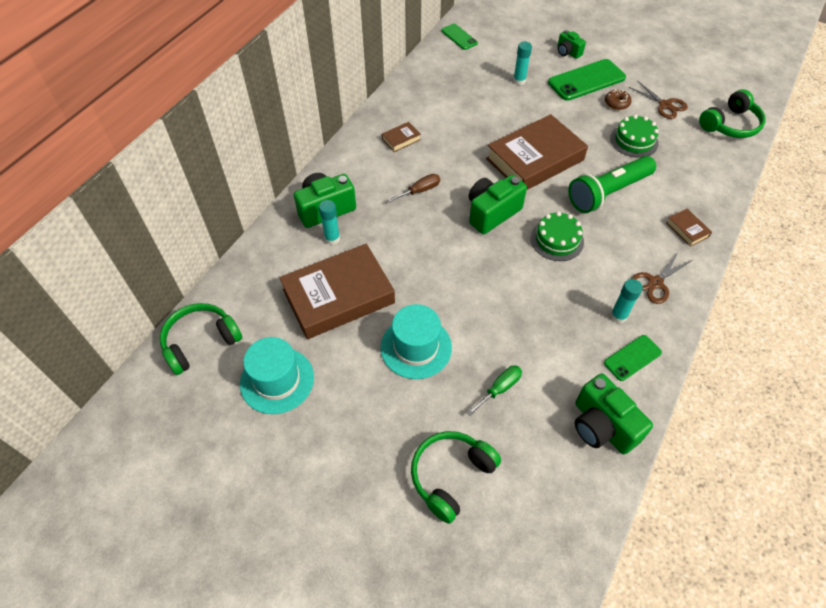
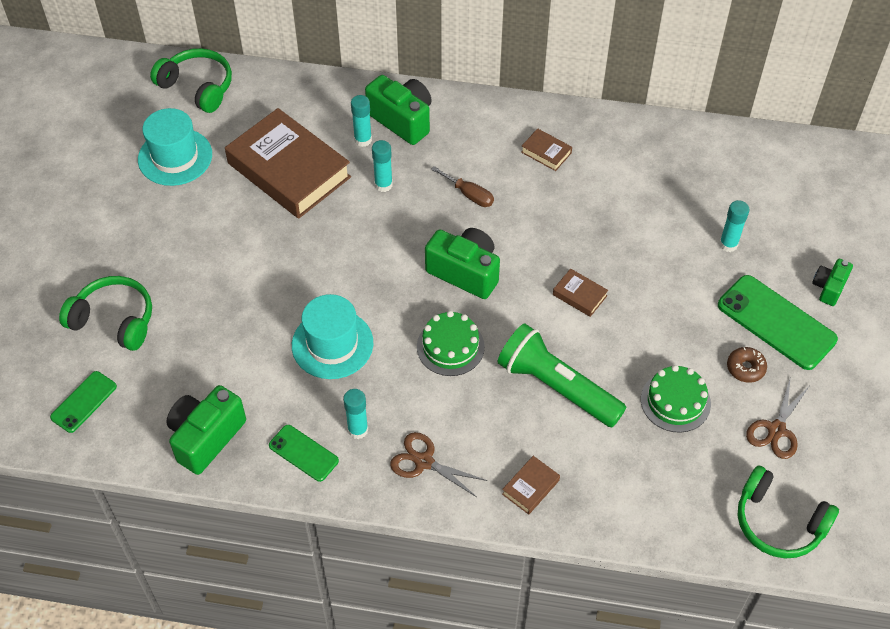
camera: 70 degrees right, 0 degrees up
(385, 238) = (383, 185): none -> turquoise glue stick
(416, 347) = (249, 253): turquoise hat -> turquoise hat (332, 344)
(459, 37) = (783, 155): green phone -> green phone (84, 402)
(499, 389) = (222, 337): green screwdriver -> none
(535, 159) = (579, 295): brown book -> brown book, size x0.41

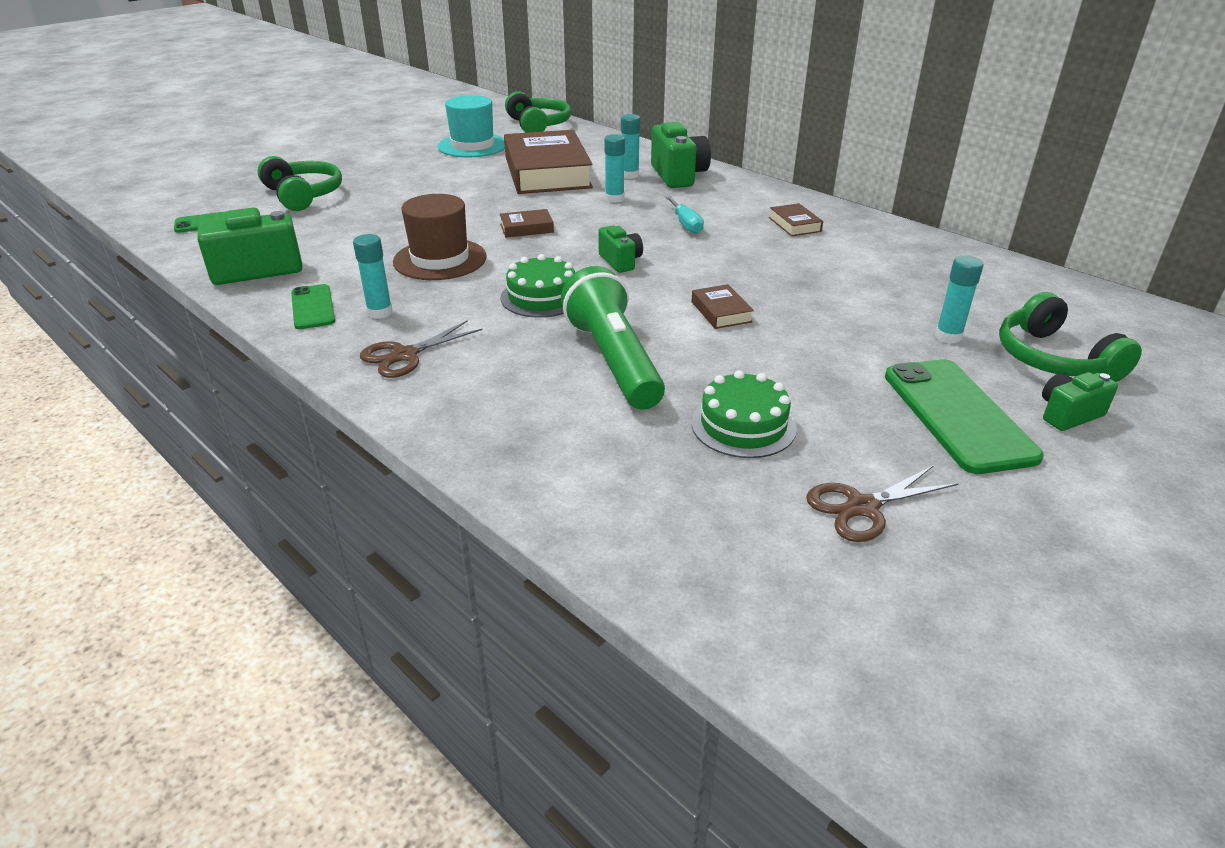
camera: 35 degrees right, 20 degrees down
(332, 344) = (440, 259): turquoise hat -> brown hat
(424, 462) = (405, 355): brown scissors -> brown scissors turned 105 degrees counterclockwise
(465, 272) = (620, 261): green camera -> green camera, size x0.57
(469, 195) = (686, 224): brown screwdriver -> turquoise screwdriver
(530, 487) = (482, 418): brown book -> brown book (526, 228)
(745, 368) = (872, 435): brown donut -> none
(778, 522) = (768, 603): green headphones -> green headphones (1053, 359)

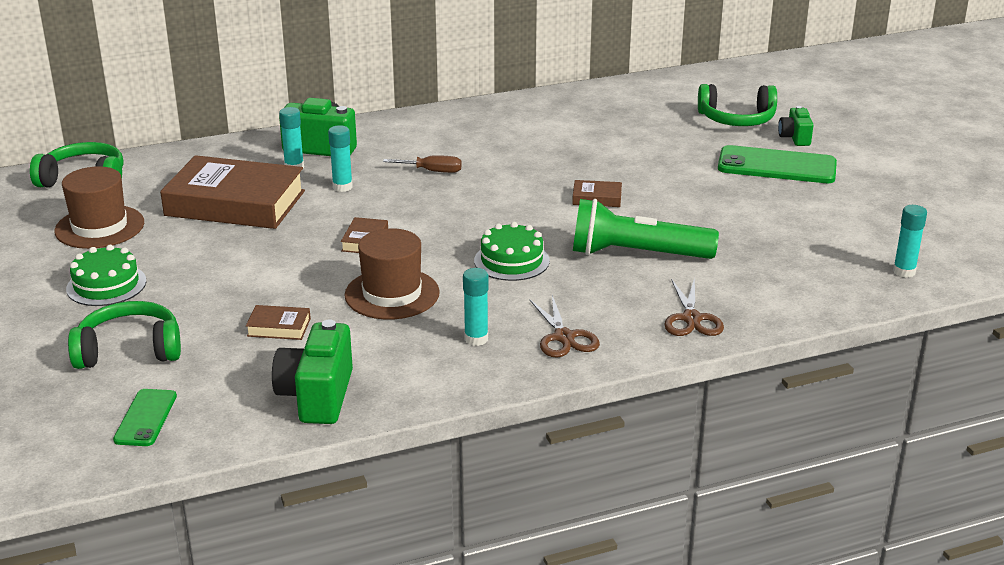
camera: 65 degrees left, 5 degrees down
(313, 307) = (435, 372): green phone -> none
(472, 145) = (99, 227): turquoise hat -> brown hat
(620, 261) = (477, 214): green camera -> none
(686, 224) = (432, 171): turquoise screwdriver -> brown screwdriver
(743, 425) = (748, 231): green cake -> green cake (106, 285)
(794, 224) = (477, 131): brown book -> brown book (279, 327)
(862, 507) = (847, 221): brown scissors -> brown scissors (691, 319)
(948, 336) = (689, 138): turquoise glue stick -> turquoise glue stick (904, 272)

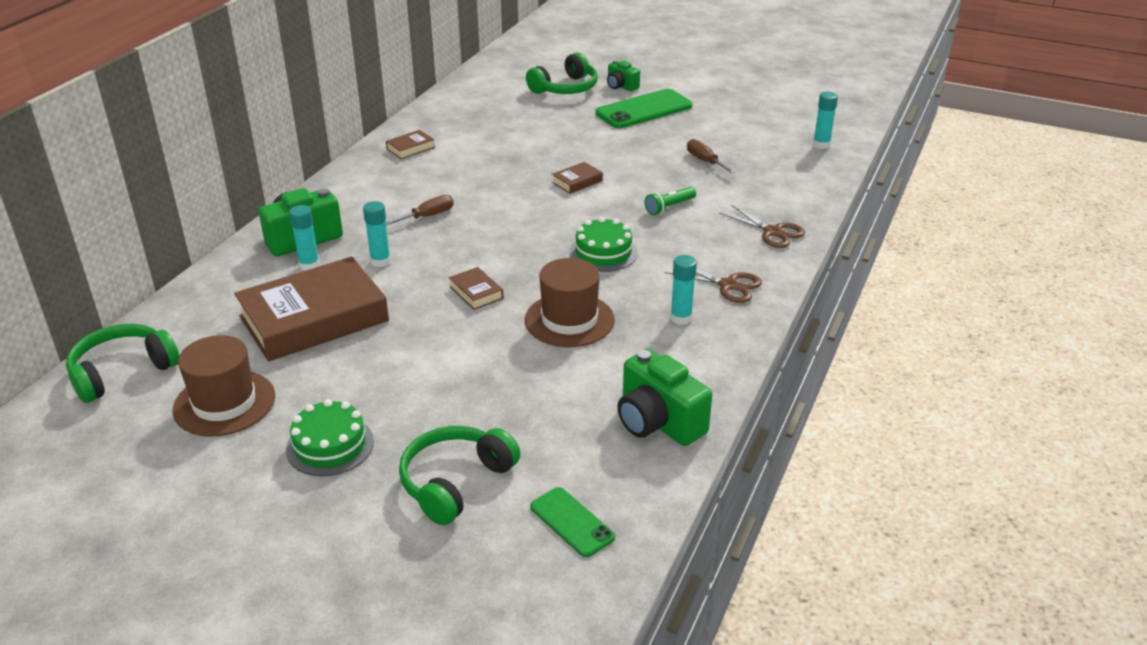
camera: 45 degrees left, 5 degrees up
(279, 327) = (537, 392): brown book -> brown book (410, 148)
(636, 254) = (669, 207): green flashlight -> green flashlight, size x0.47
(748, 233) = (704, 161): none -> brown screwdriver

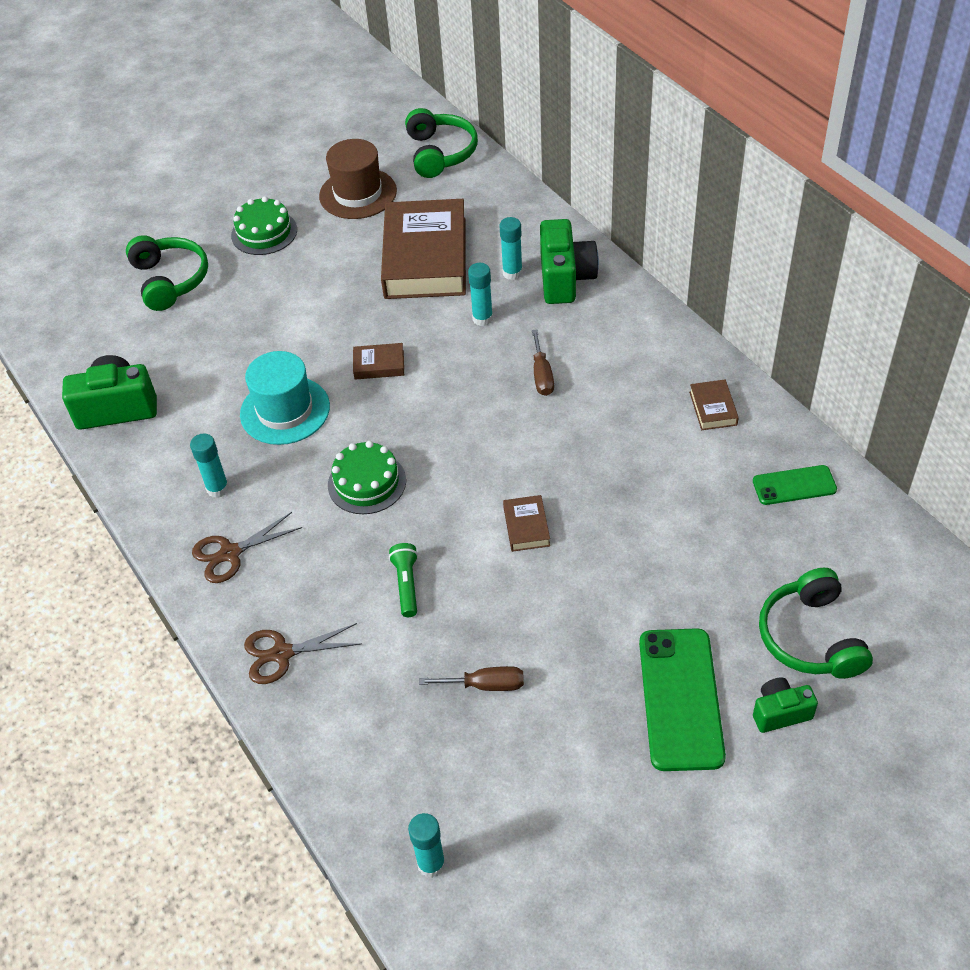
camera: 125 degrees right, 15 degrees up
(569, 320) = (285, 410): brown hat -> turquoise hat
(571, 522) = (80, 321): green phone -> green phone (794, 485)

